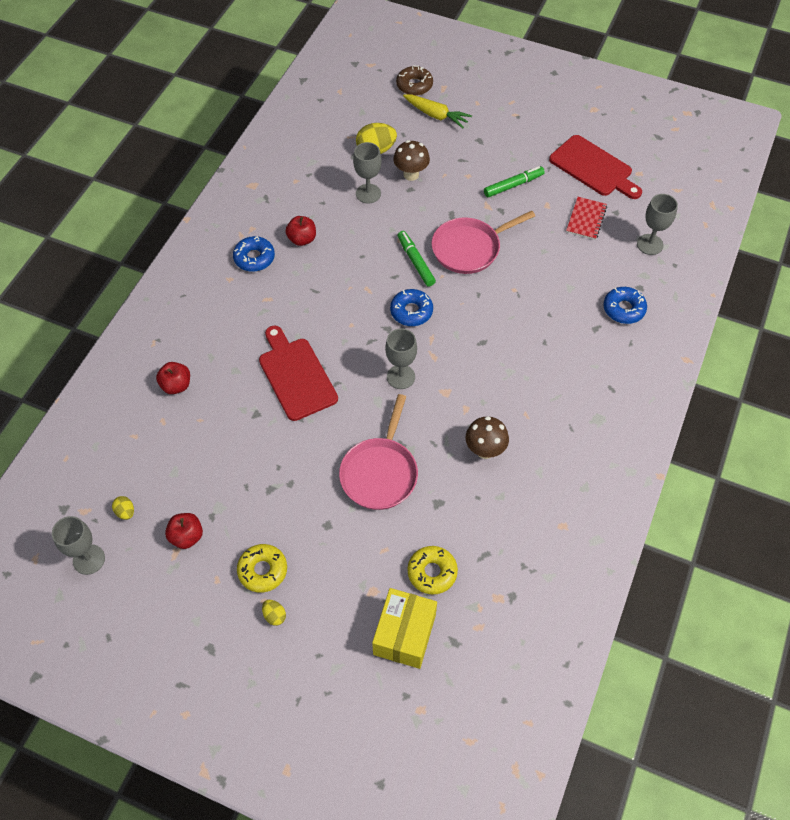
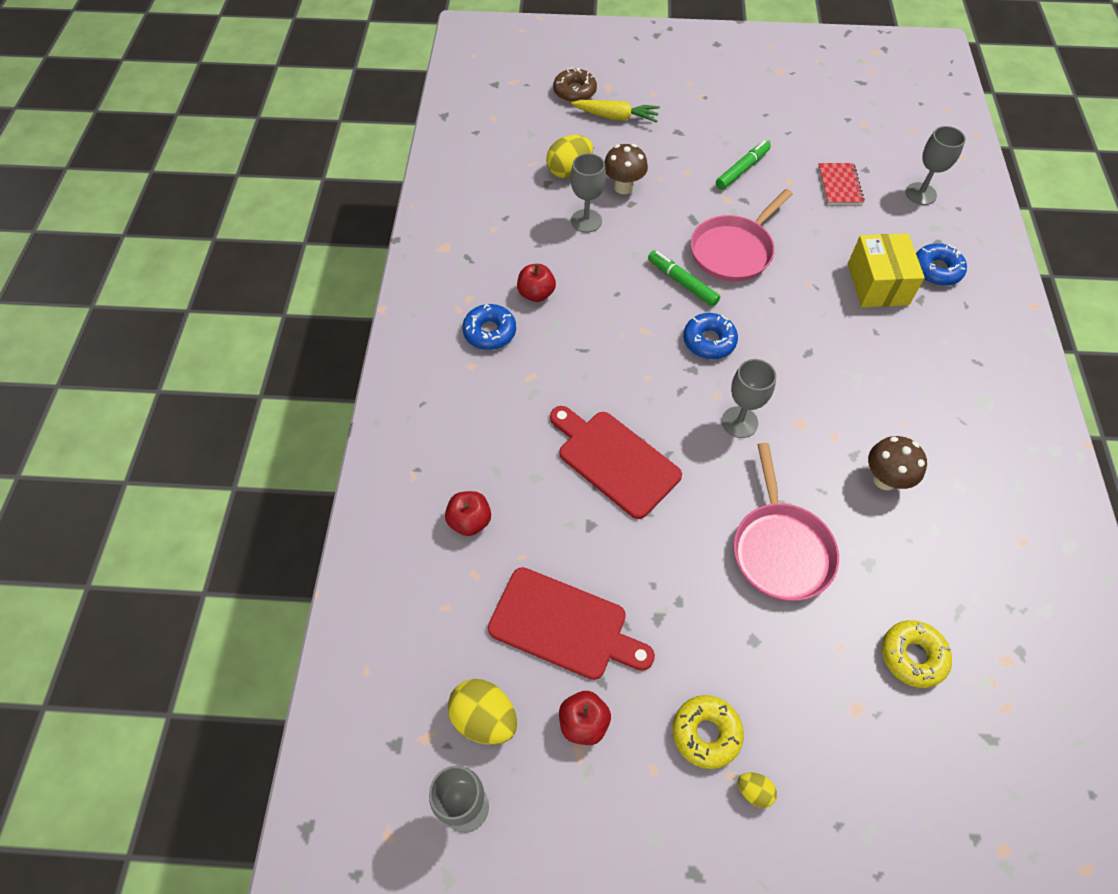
camera: 20 degrees left, 0 degrees up
(125, 512) = (484, 718): yellow egg -> yellow egg, size x1.95
(404, 634) = (927, 753): yellow box -> yellow box (877, 284)
(593, 168) = (815, 130): red cutting board -> red cutting board (564, 625)

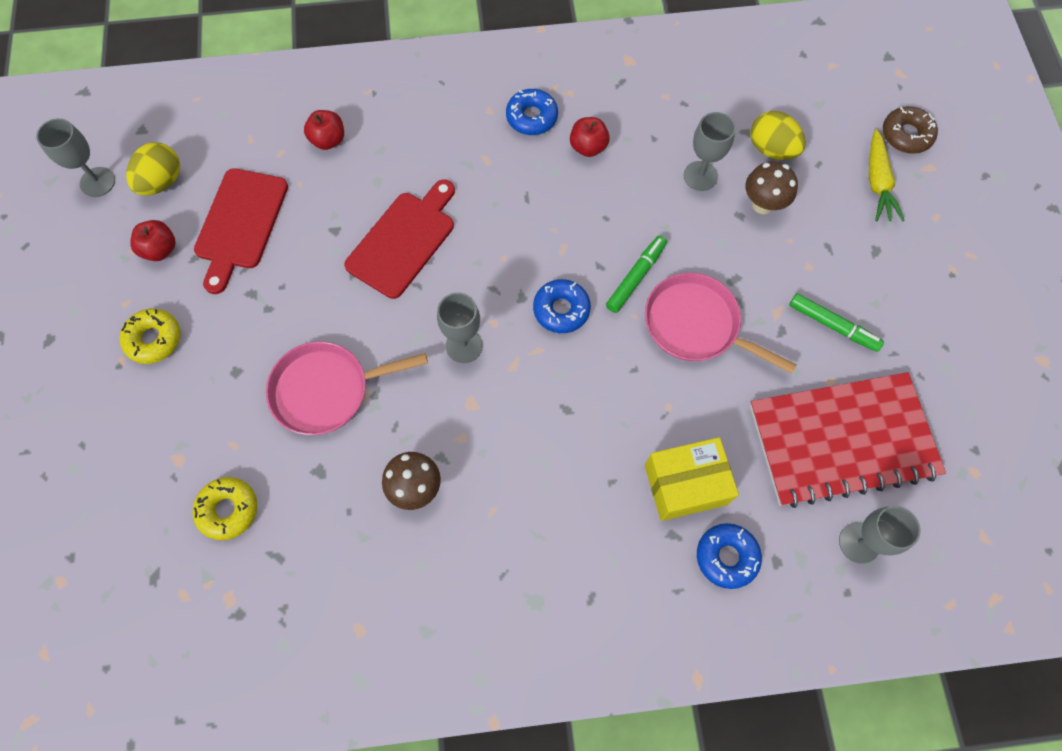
camera: 80 degrees right, 10 degrees up
(754, 791) = (108, 378): yellow egg -> none
(839, 185) = (842, 440): red notebook -> red notebook, size x2.35

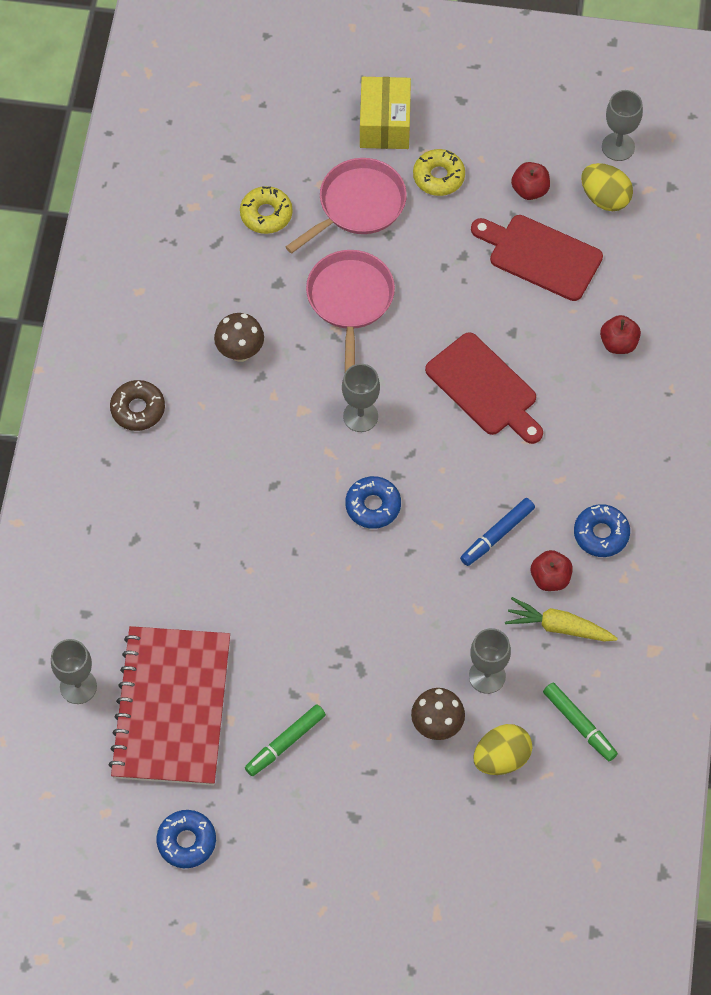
camera: 105 degrees right, 5 degrees down
(559, 197) = (497, 535): none -> blue marker
(635, 277) = (388, 580): green marker -> green marker (579, 724)
(685, 485) = (174, 562): yellow box -> yellow box (384, 124)
(696, 325) = (322, 619): pink pan -> pink pan (358, 205)
(726, 557) = (103, 575): blue donut -> blue donut (186, 841)
(877, 183) = (432, 851): yellow carrot -> yellow carrot (559, 627)
(906, 135) = (483, 907): brown donut -> brown donut (138, 409)

